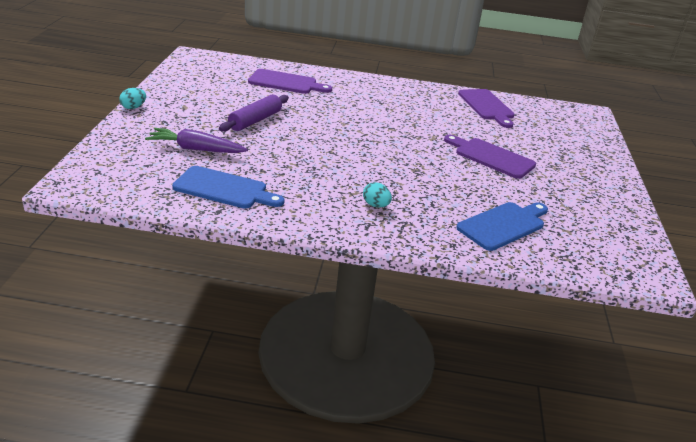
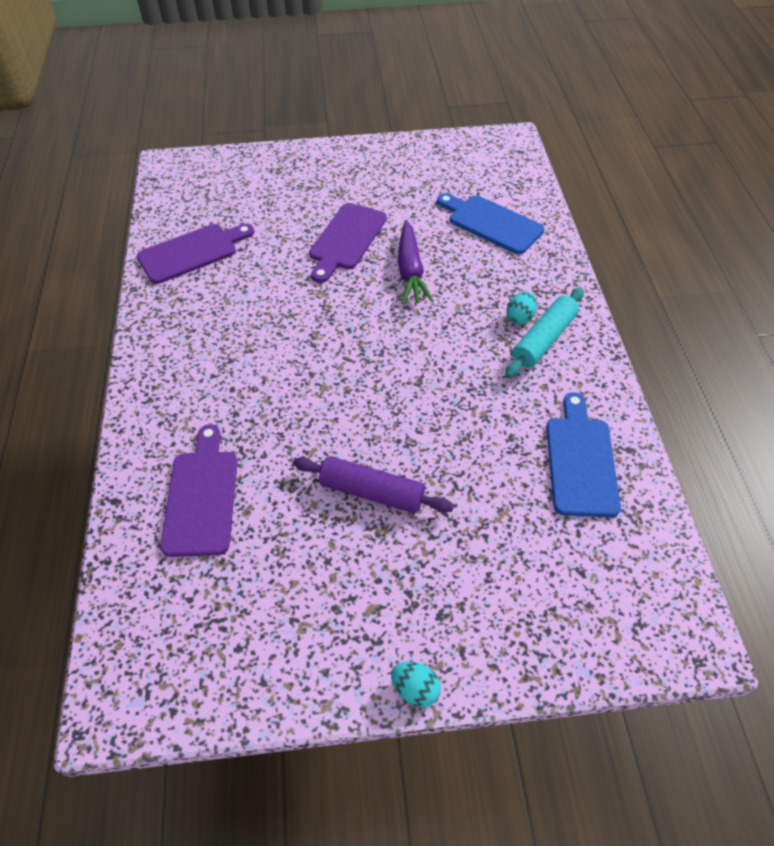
camera: 100 degrees left, 20 degrees up
(196, 149) = (503, 532): purple carrot -> purple carrot (410, 271)
(346, 209) = (543, 339): none -> turquoise rolling pin

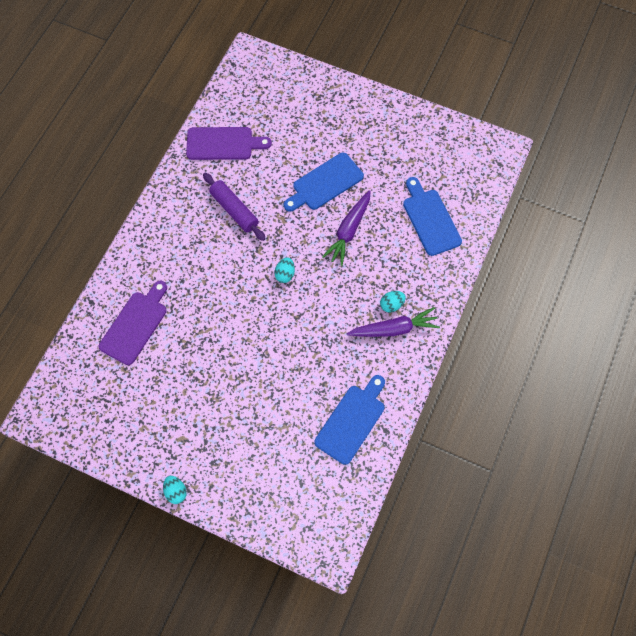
camera: 30 degrees right, 15 degrees up
(346, 239) = (325, 183): purple cutting board -> blue cutting board
(368, 345) = (285, 274): none -> turquoise egg
(372, 492) = (224, 373): purple rolling pin -> purple rolling pin (234, 210)
(543, 339) = (394, 329): turquoise rolling pin -> purple carrot

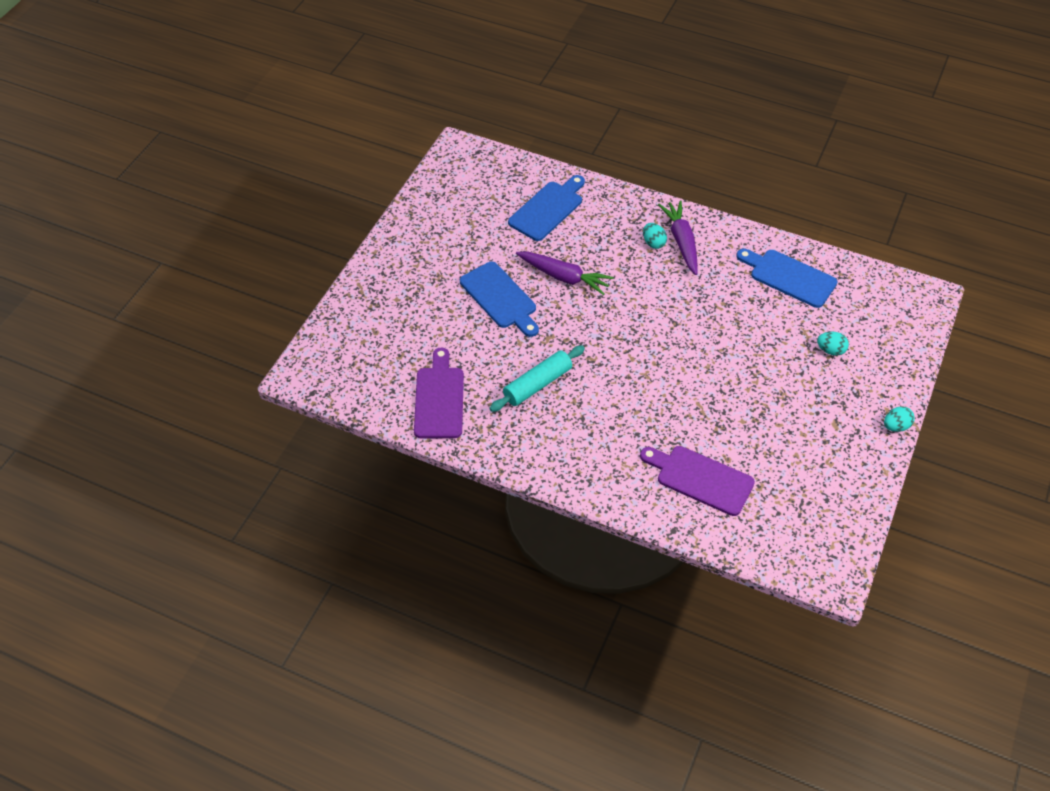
camera: 90 degrees left, 15 degrees down
(234, 210) = (537, 384): purple rolling pin -> turquoise rolling pin
(285, 274) = (622, 334): turquoise egg -> turquoise egg (830, 350)
(430, 219) = (547, 209): blue cutting board -> blue cutting board turned 150 degrees clockwise

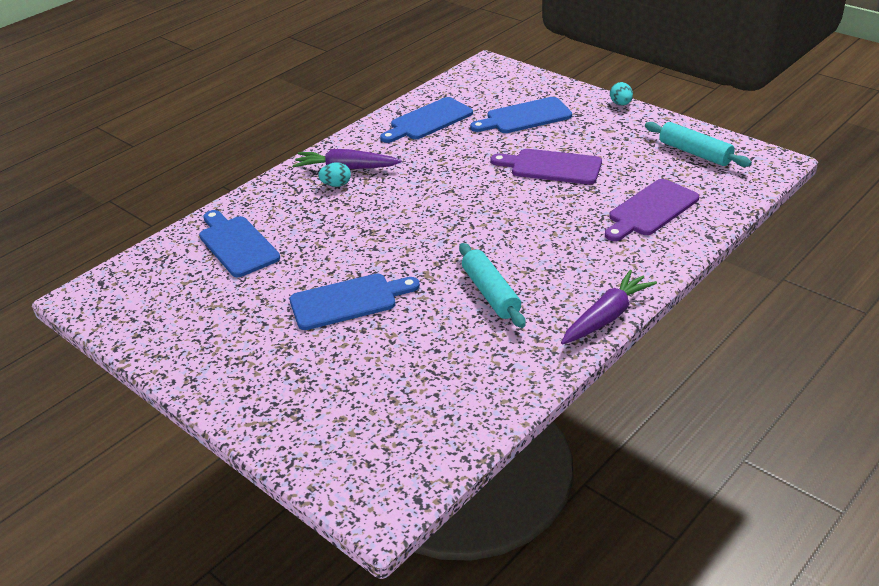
camera: 70 degrees left, 15 degrees down
(439, 399) = (480, 375): purple cutting board -> purple cutting board (551, 167)
(564, 277) = (346, 250): purple carrot -> purple carrot (606, 316)
(821, 504) = (694, 153): none -> turquoise rolling pin
(830, 350) = (525, 117): turquoise egg -> blue cutting board

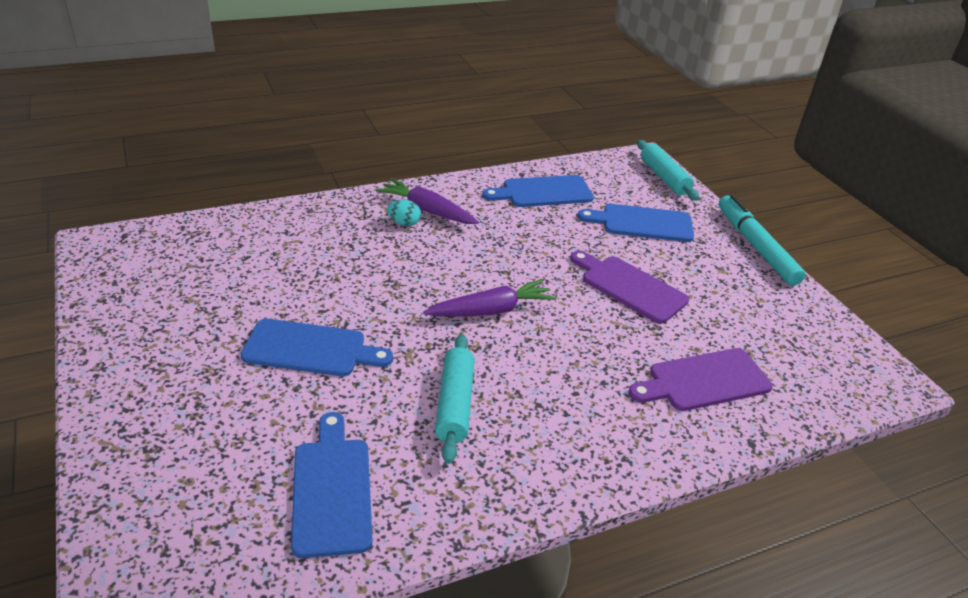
camera: 20 degrees right, 0 degrees up
(236, 244) = (265, 246): blue cutting board -> blue cutting board (331, 490)
(606, 316) = (557, 492): purple carrot -> purple carrot (491, 310)
(621, 104) = (755, 246): turquoise egg -> turquoise marker
(694, 153) = (803, 333): turquoise rolling pin -> turquoise rolling pin (664, 178)

